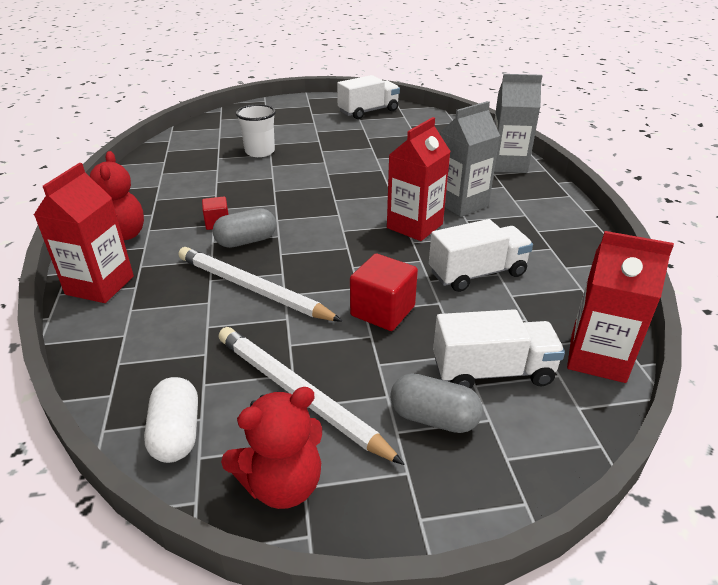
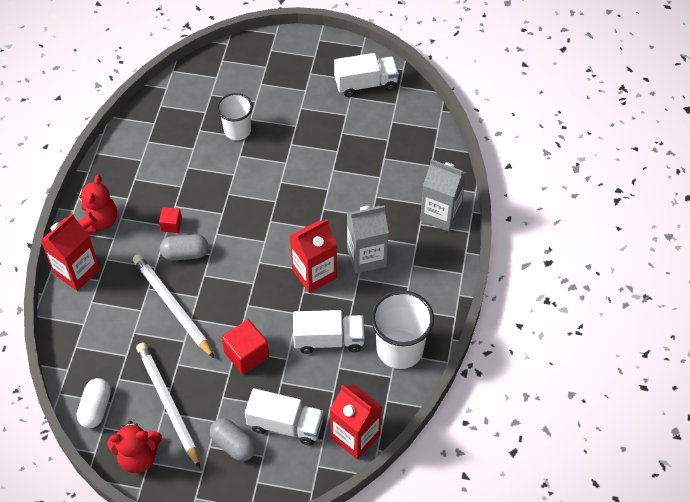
camera: 20 degrees right, 20 degrees up
(567, 262) = (399, 349): none -> white cup

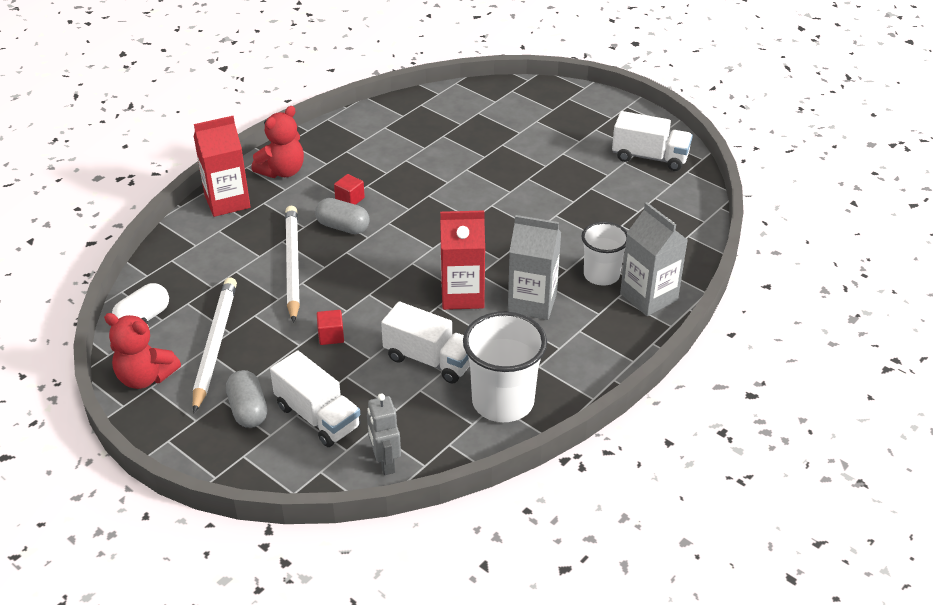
camera: 30 degrees right, 15 degrees down
(237, 130) = (481, 149): white cup -> white cup (601, 275)
(246, 354) = (331, 336): red cube -> red cube, size x0.58
(355, 436) = (385, 462): red carton -> grey robot

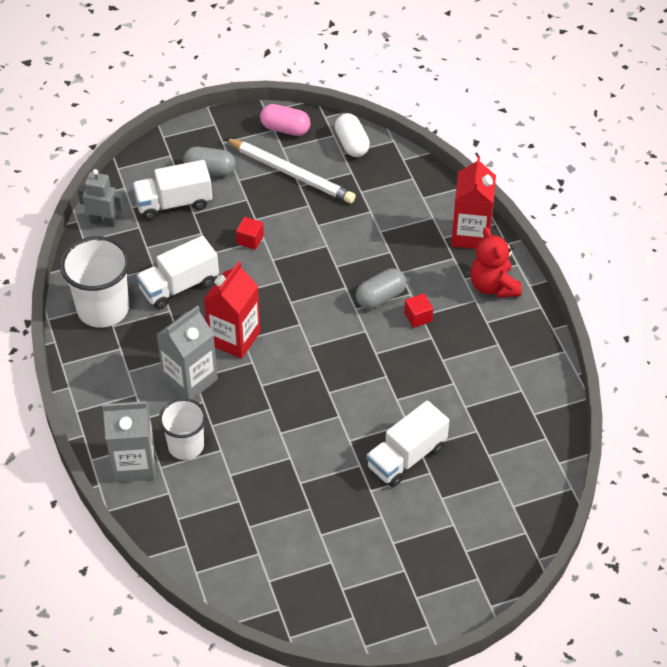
camera: 120 degrees right, 10 degrees up
(145, 377) = (285, 129): red teddy bear -> pink capsule
(292, 265) = (352, 247): white pencil -> none
(650, 157) = (323, 589): white truck -> white truck (406, 457)

